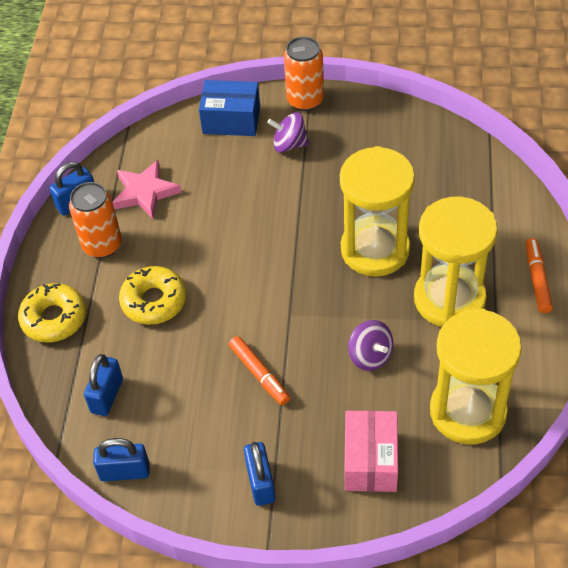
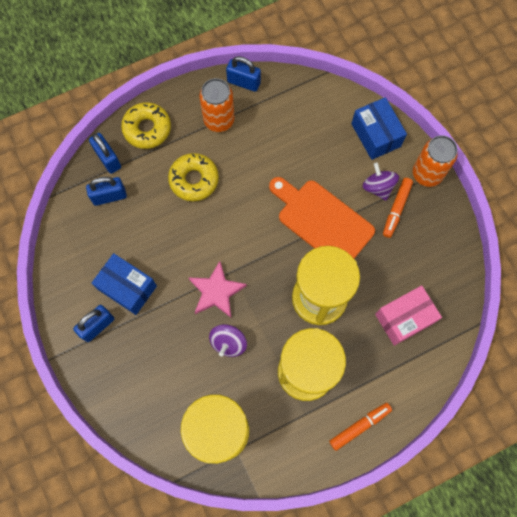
camera: 55 degrees right, 20 degrees up
(125, 472) = (63, 240): blue padlock -> blue padlock (108, 159)
(145, 192) = (277, 119): pink star -> pink star (216, 291)
(235, 428) = (127, 288): none -> blue box
(259, 374) = (175, 279): orange marker -> orange marker (396, 209)
(291, 207) = (322, 220): none -> orange cutting board
(370, 461) = (148, 386): pink box -> pink box (404, 318)

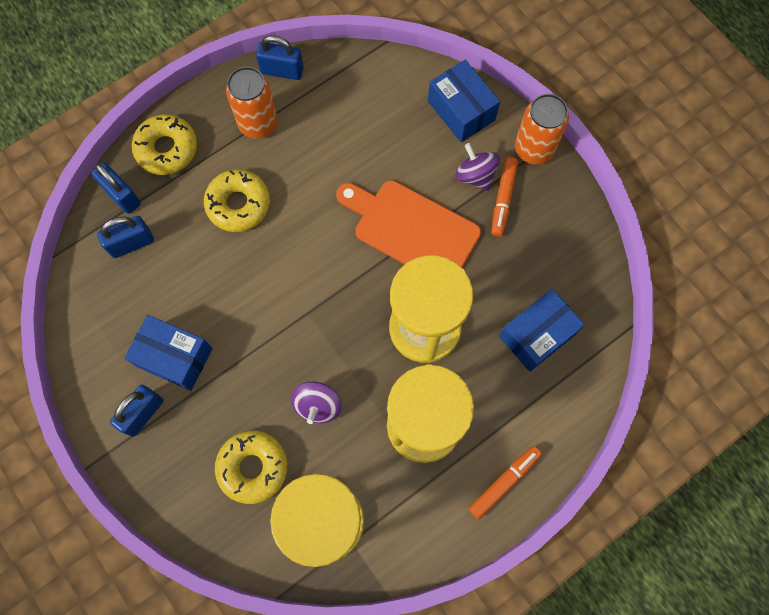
camera: 10 degrees left, 0 degrees up
(172, 381) = (253, 467): none -> yellow donut
(216, 291) = (291, 342): pink star -> none
(404, 318) = (537, 335): pink box -> blue box

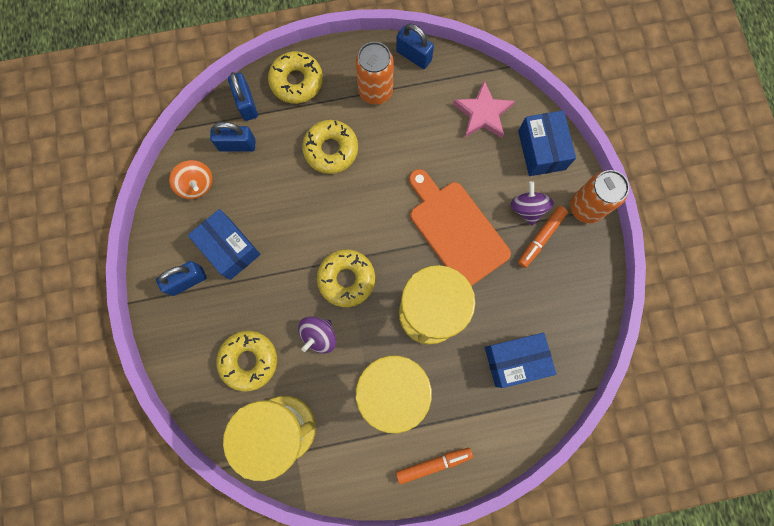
camera: 25 degrees right, 5 degrees up
(105, 306) = (196, 185): none -> orange spinning top
(319, 332) = (346, 279): none -> yellow donut
(383, 99) = (482, 113): none -> pink star

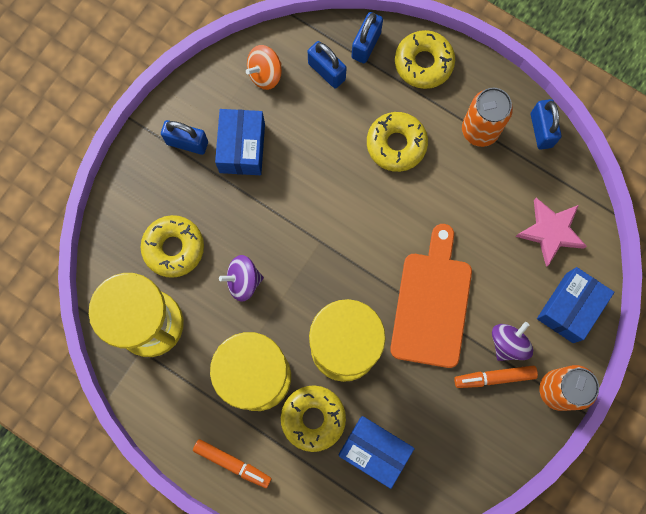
camera: 45 degrees right, 0 degrees up
(196, 185) = (265, 74): orange spinning top -> orange spinning top turned 45 degrees clockwise
(346, 279) = (307, 258): yellow donut -> yellow donut (313, 418)

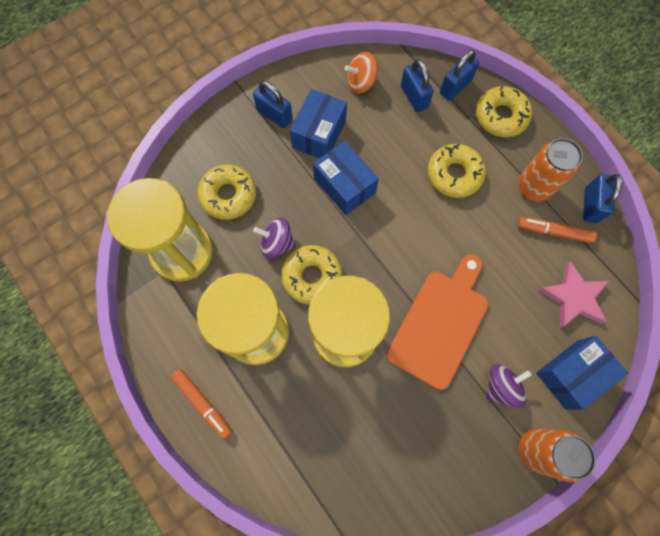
camera: 20 degrees right, 5 degrees down
(313, 418) = (292, 389): yellow donut -> yellow donut (312, 276)
(374, 451) = (338, 442): blue box -> blue box (344, 185)
(494, 377) = (477, 414): orange marker -> orange marker (553, 232)

